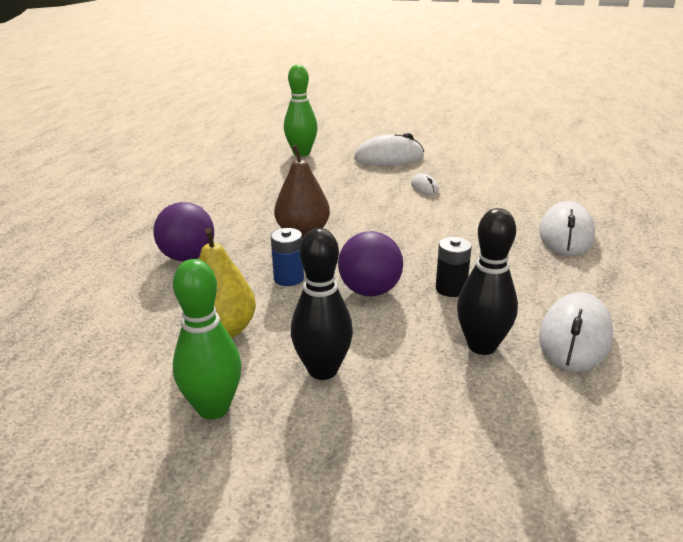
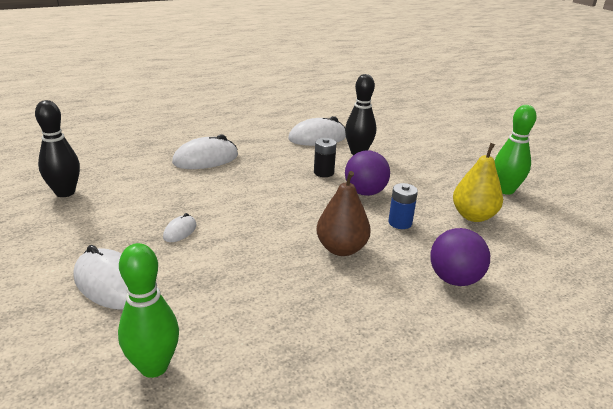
camera: 135 degrees left, 0 degrees up
(323, 370) = (440, 178): black bowling pin -> black bowling pin (65, 192)

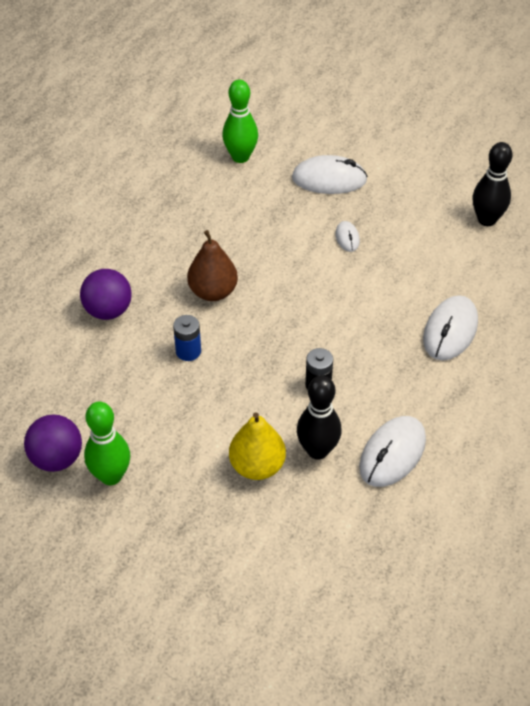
camera: 145 degrees right, 20 degrees up
(365, 192) = (251, 377): purple ball -> purple ball (57, 458)
(473, 216) = (126, 403): yellow pear -> yellow pear (257, 466)

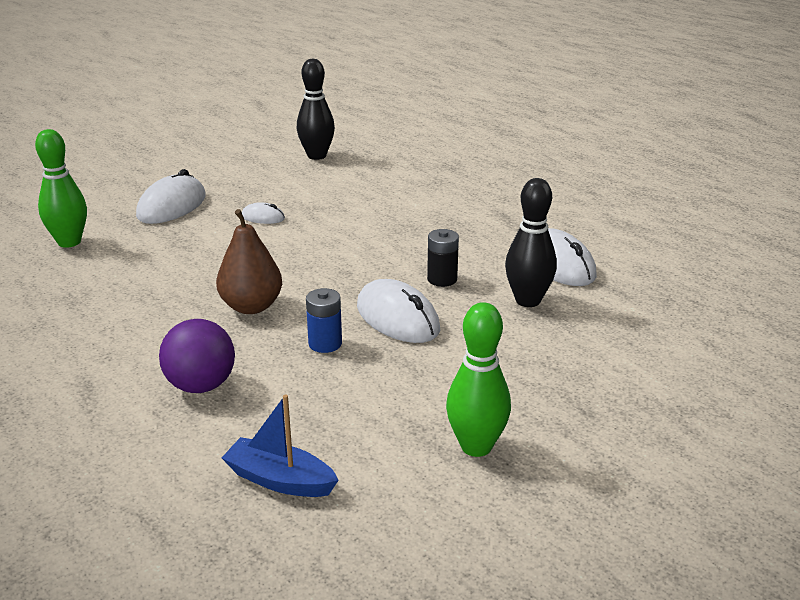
camera: 65 degrees left, 20 degrees down
(36, 390) = (280, 480): none -> blue boat
(57, 458) = (417, 487): purple ball -> none
(257, 466) = (526, 340): yellow pear -> none
(450, 331) = (431, 203): white mouse -> white mouse (397, 318)

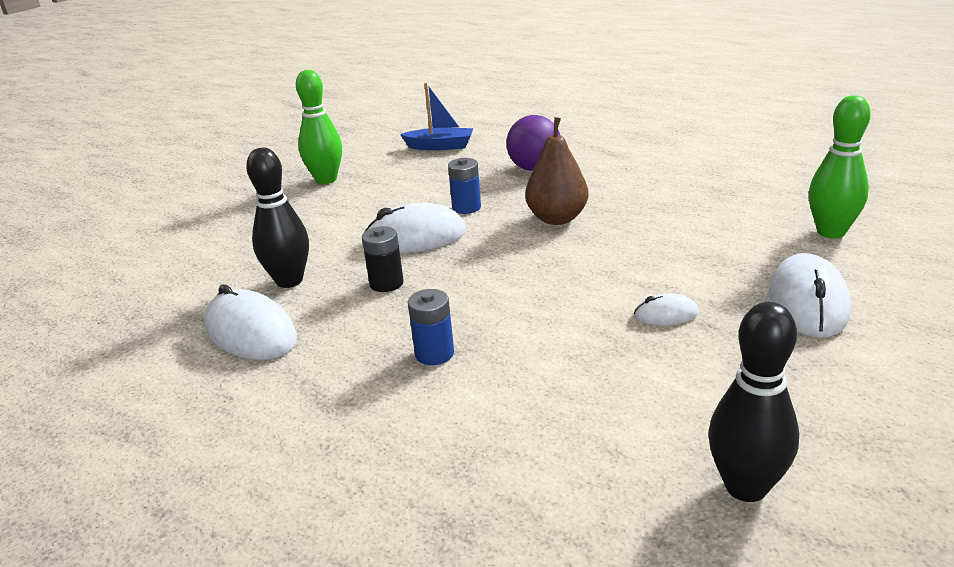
camera: 165 degrees right, 0 degrees up
(397, 318) = (415, 238): white mouse -> white mouse turned 45 degrees counterclockwise
(427, 226) = (434, 354): none -> blue battery

